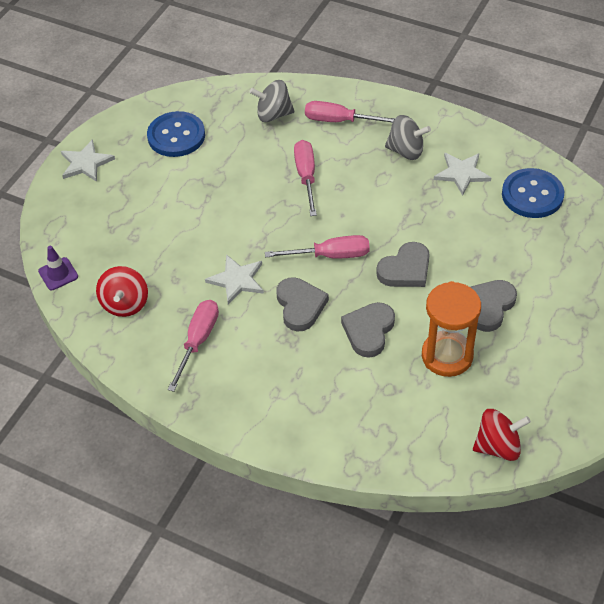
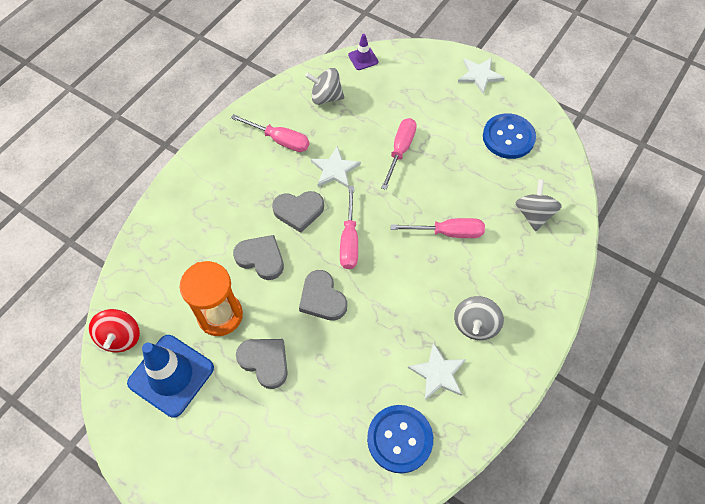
camera: 95 degrees right, 10 degrees up
(125, 304) = (326, 97): red spinning top -> grey spinning top
(339, 121) = (522, 270): pink screwdriver -> pink screwdriver (400, 150)
(527, 386) = (171, 375): none -> blue traffic cone

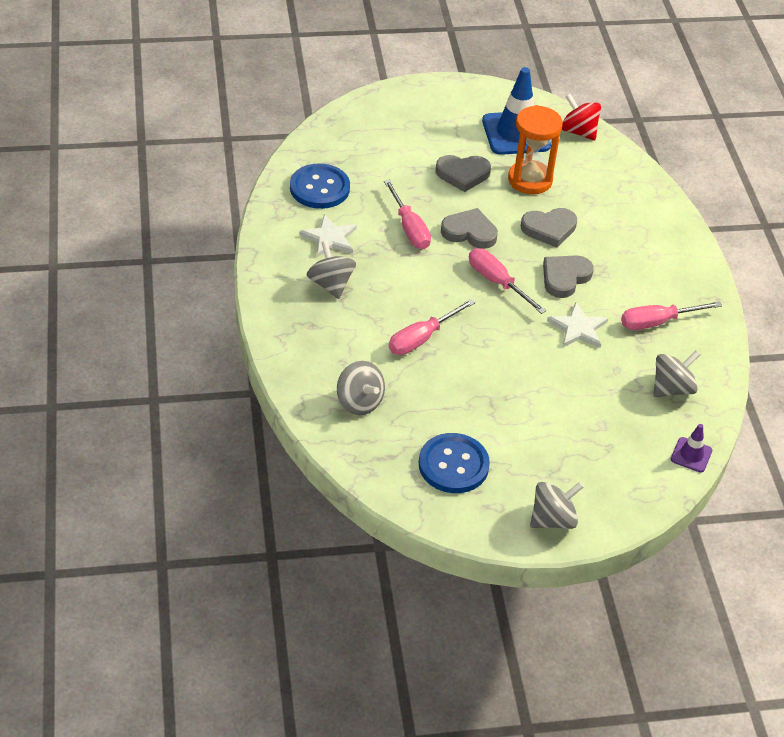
camera: 135 degrees right, 15 degrees down
(400, 150) = (542, 382): pink screwdriver -> pink screwdriver (409, 228)
(479, 75) = (553, 519): white star -> grey spinning top

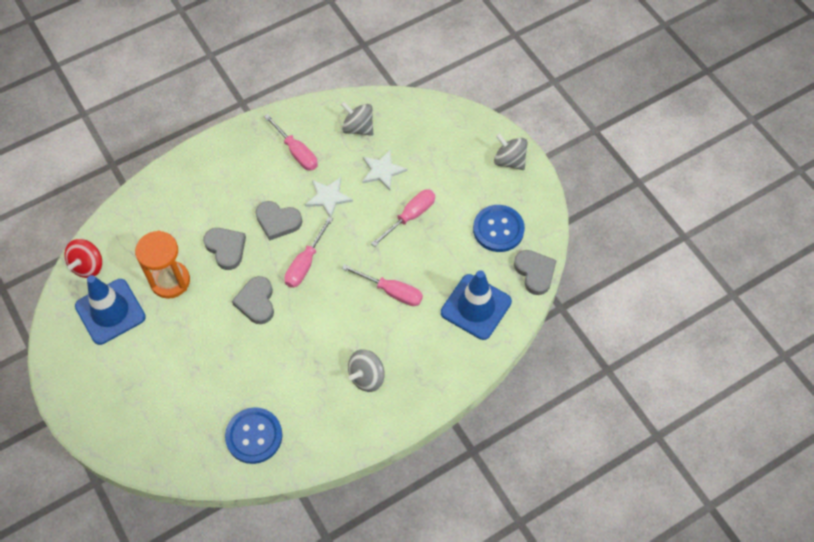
camera: 110 degrees left, 15 degrees up
(329, 238) = (313, 401): white star -> white star (382, 171)
(359, 402) = (476, 307): grey spinning top -> blue traffic cone
(409, 228) = (272, 346): pink screwdriver -> pink screwdriver (410, 216)
(463, 174) = (185, 332): grey heart -> grey heart (535, 272)
(691, 455) = (412, 103): purple traffic cone -> none

